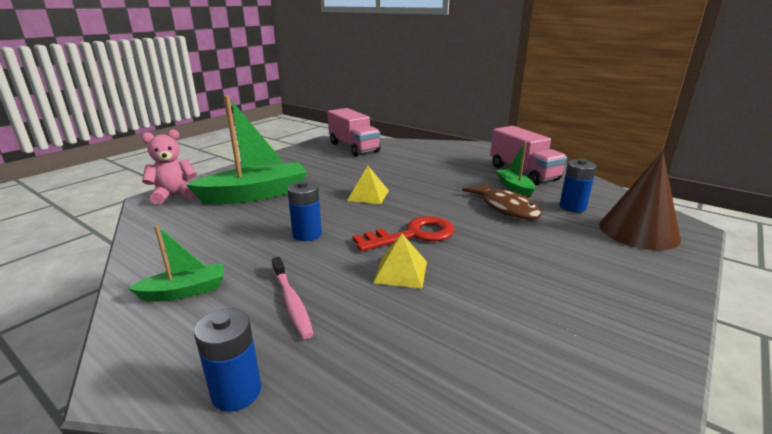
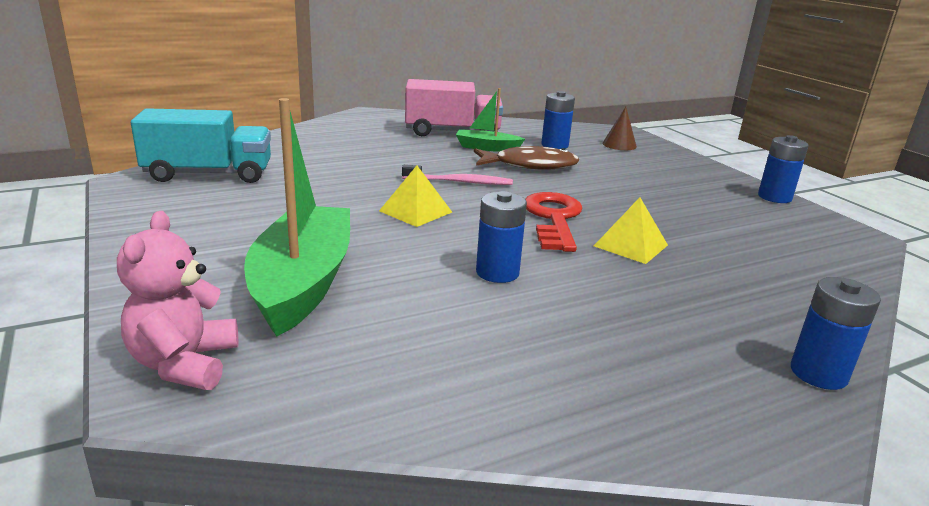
camera: 65 degrees left, 0 degrees up
(185, 291) = (601, 387): green boat -> none
(291, 302) = (663, 314): pink toothbrush -> pink toothbrush (460, 182)
(353, 147) = (209, 174): pink truck -> turquoise truck
(638, 231) = (619, 145): brown cone -> brown cone, size x0.50
(658, 344) = (774, 197): none -> blue battery

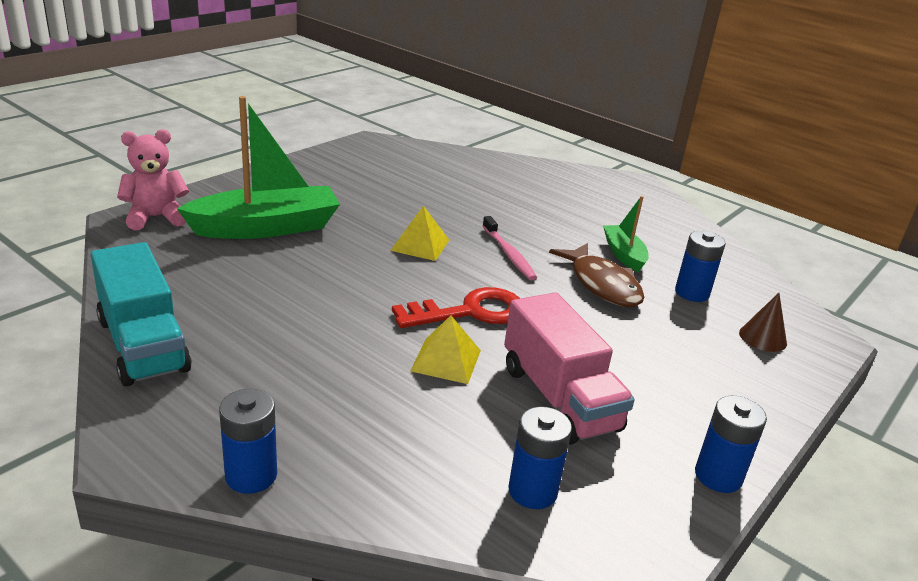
camera: 65 degrees right, 5 degrees up
(209, 174) = (409, 159): turquoise truck -> turquoise truck (143, 345)
(452, 132) = (644, 230): pink truck -> pink truck (559, 398)
(497, 272) = (334, 296): blue battery -> blue battery (532, 491)

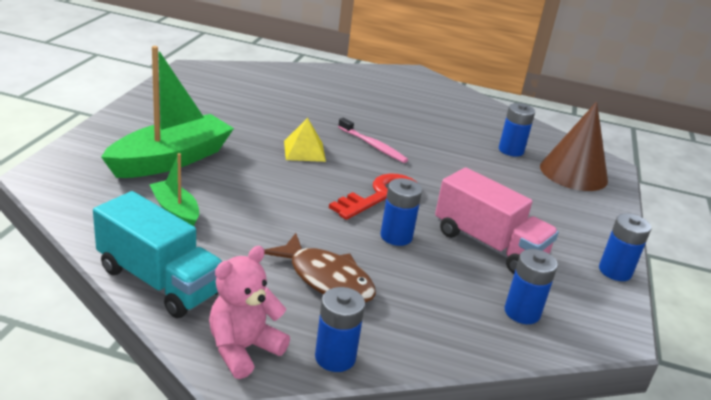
camera: 25 degrees left, 0 degrees up
(156, 217) = (65, 169): pink teddy bear -> pink teddy bear (243, 349)
(446, 360) = (396, 236): yellow pyramid -> blue battery
(602, 284) = (452, 156): brown fish -> brown fish (326, 279)
(623, 254) = (448, 131): green boat -> green boat (175, 211)
(762, 338) = (573, 173): brown cone -> brown cone, size x2.02

